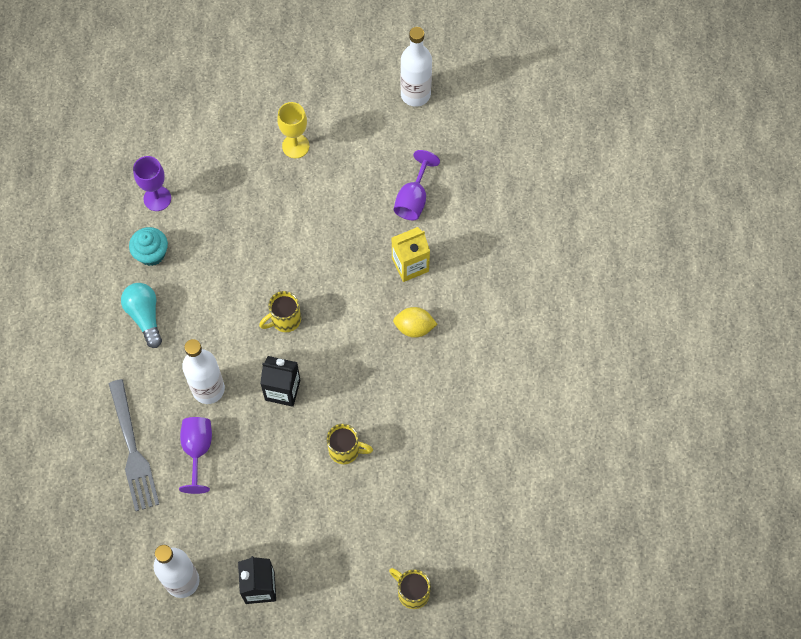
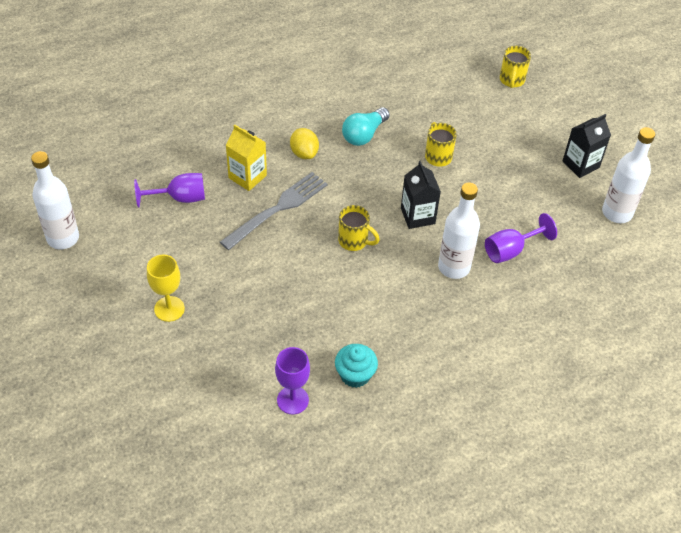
camera: 120 degrees left, 15 degrees down
(133, 449) = (545, 296): grey fork -> grey fork (277, 209)
(145, 316) = (421, 348): turquoise light bulb -> turquoise light bulb (364, 135)

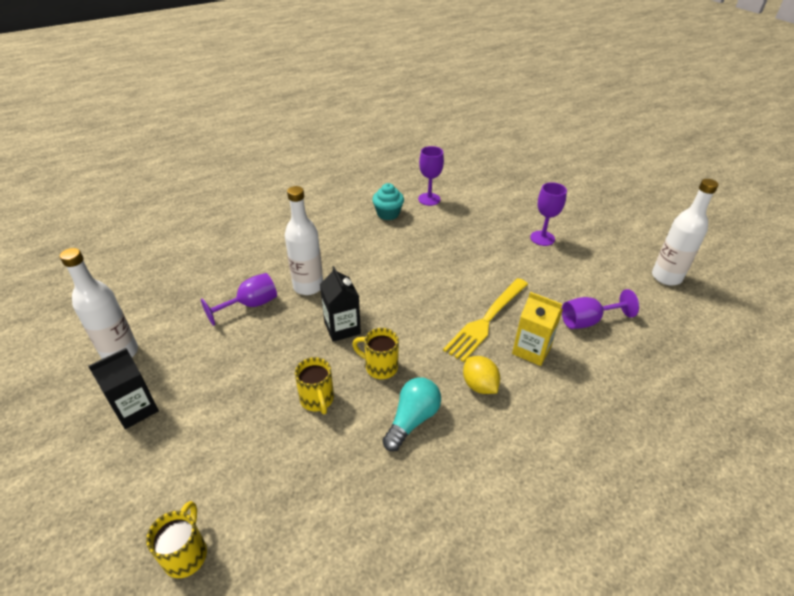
camera: 175 degrees right, 10 degrees down
(169, 309) = (542, 238): yellow goblet -> purple goblet
(277, 209) = (486, 320): grey fork -> yellow fork
(354, 241) = (404, 299): yellow mug -> yellow mug (380, 367)

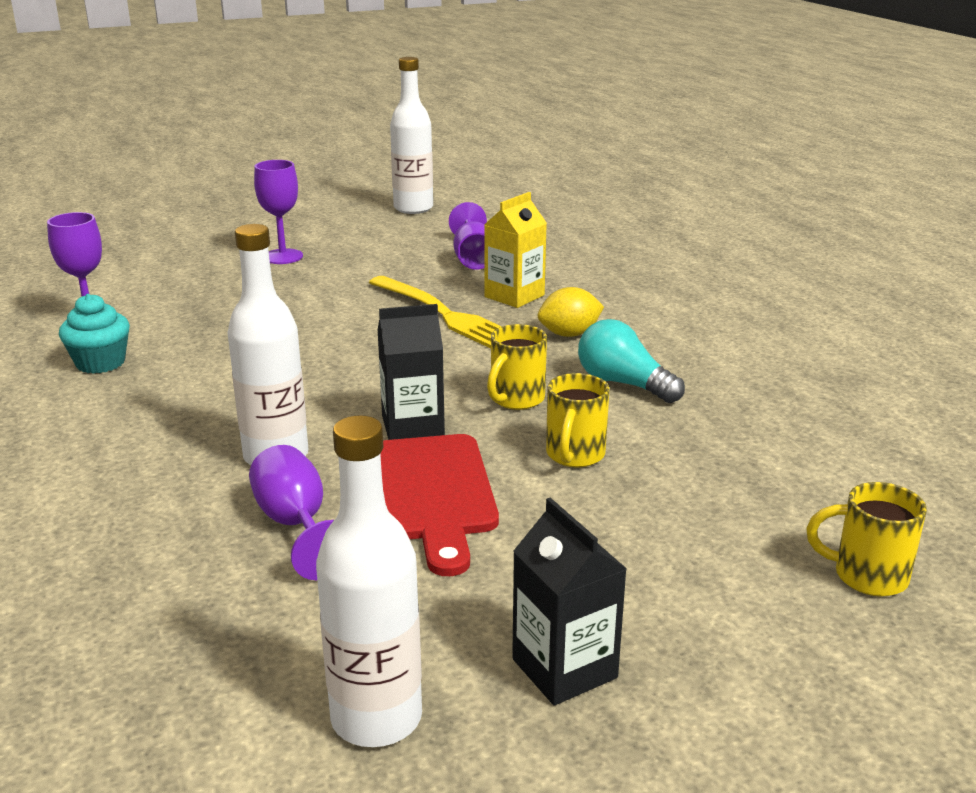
camera: 80 degrees left, 15 degrees down
(276, 346) = (433, 494): none -> red cutting board
(317, 400) = (574, 455): yellow mug -> yellow mug turned 120 degrees clockwise

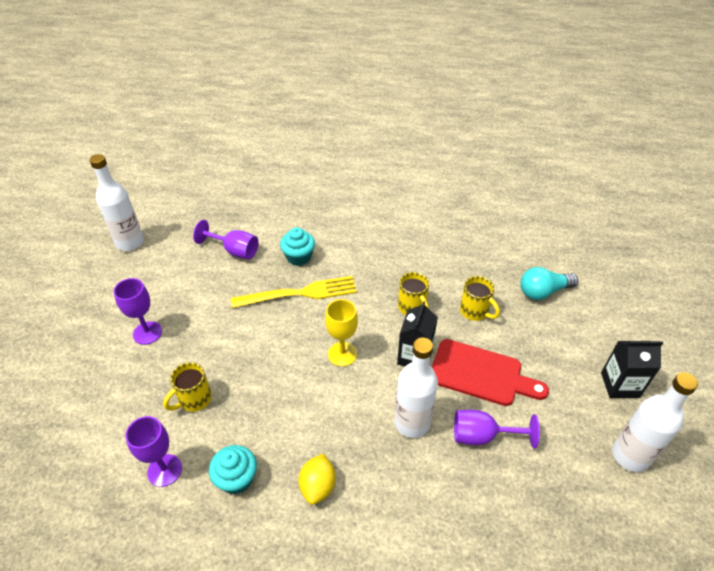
camera: 60 degrees left, 20 degrees up
(362, 372) = (342, 354): none -> yellow goblet
(514, 296) = (299, 257): yellow carton -> turquoise cupcake
(569, 334) = (359, 258): yellow lemon -> yellow lemon (318, 486)
(623, 383) = (421, 265): turquoise light bulb -> turquoise light bulb (543, 292)
(867, 576) = (597, 275): yellow mug -> yellow mug (194, 399)

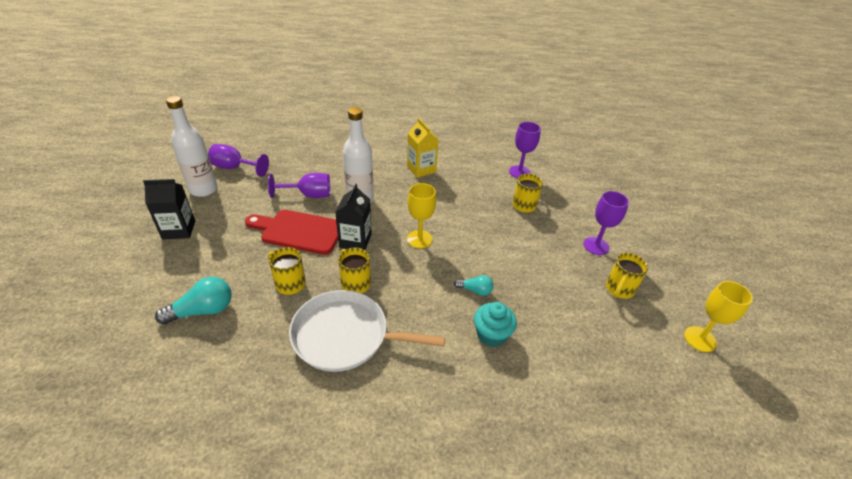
camera: 170 degrees right, 5 degrees down
(130, 242) = (700, 339): white bottle -> yellow goblet
(162, 285) = (619, 289): none -> yellow mug
(234, 251) = (571, 337): purple goblet -> purple goblet (234, 168)
(236, 478) = (473, 170): turquoise cupcake -> none
(299, 293) = (475, 290): yellow fork -> turquoise light bulb
(318, 486) = (421, 169): yellow lemon -> yellow carton
(418, 264) = (345, 336): none -> white pan

